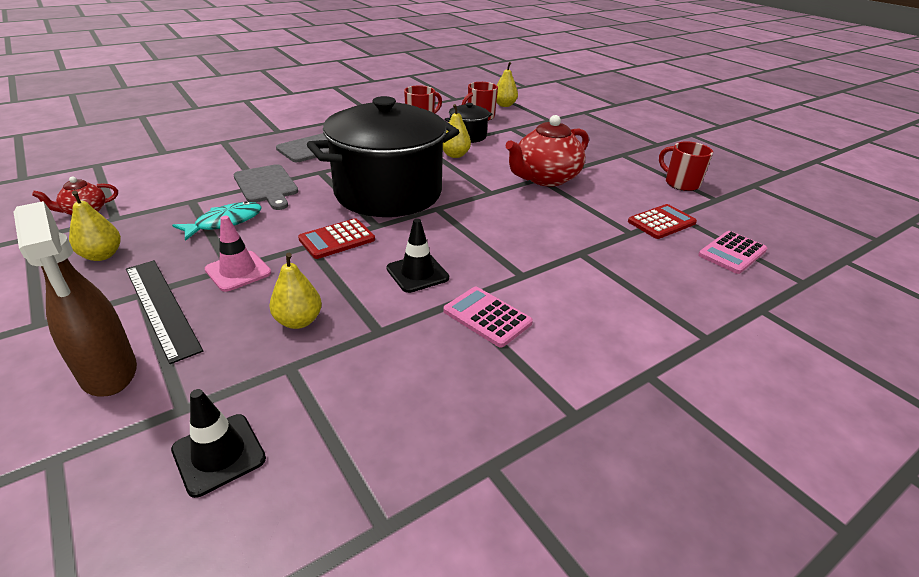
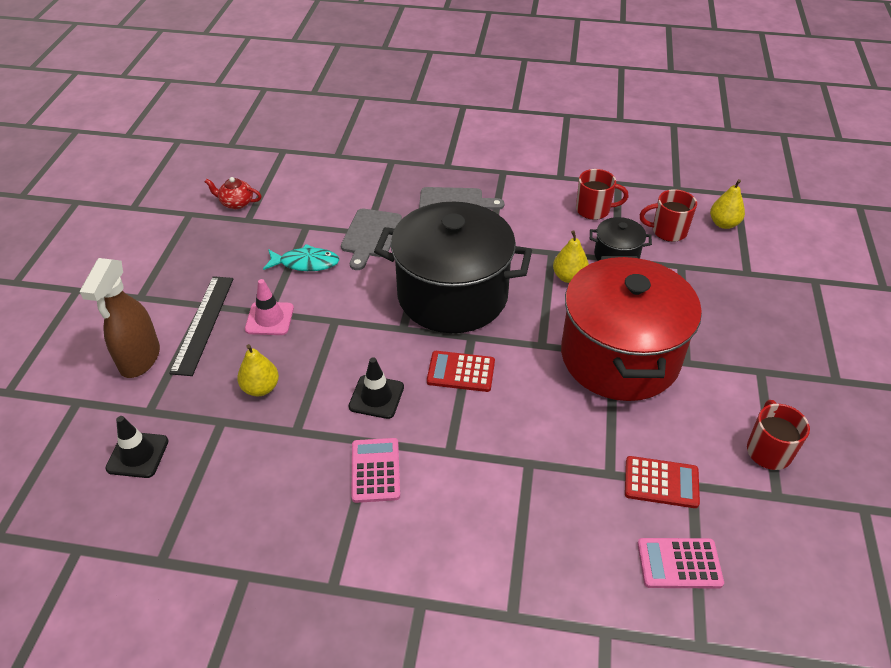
camera: 45 degrees right, 10 degrees up
(102, 255) = (211, 255): yellow pear -> none
(337, 239) = (359, 326): red calculator -> red calculator (461, 372)
(545, 178) = (619, 357): red teapot -> red pot

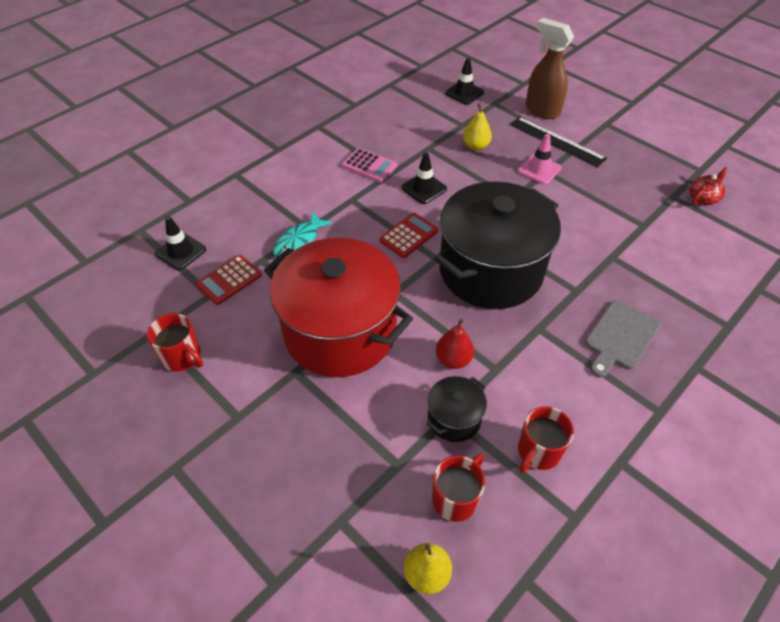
camera: 125 degrees right, 5 degrees up
(305, 263) = (592, 207): turquoise fish -> turquoise fish (299, 241)
(370, 236) = (605, 257): grey cutting board -> none
(569, 277) = (453, 359): yellow pear -> red pear
(679, 563) = (181, 252): pink calculator -> black traffic cone

